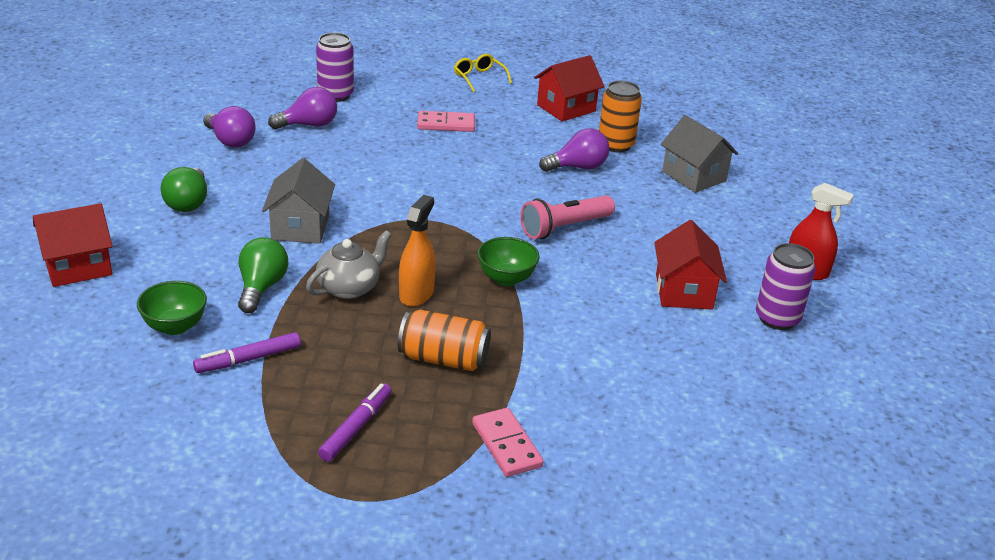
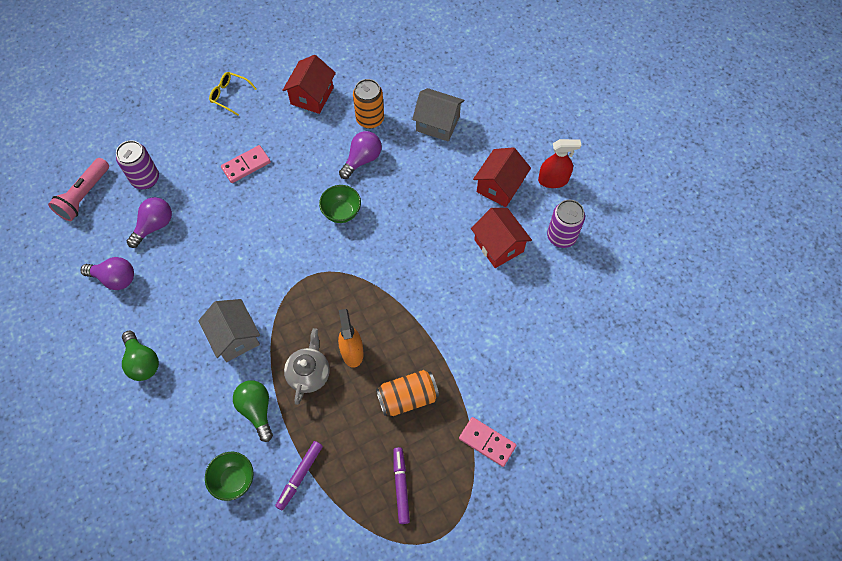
camera: 30 degrees left, 30 degrees up
(78, 267) = (126, 471): red house -> red house (499, 186)
(506, 279) = (393, 302): green bowl -> green bowl (341, 212)
(564, 228) = (394, 229): pink flashlight -> pink flashlight (84, 195)

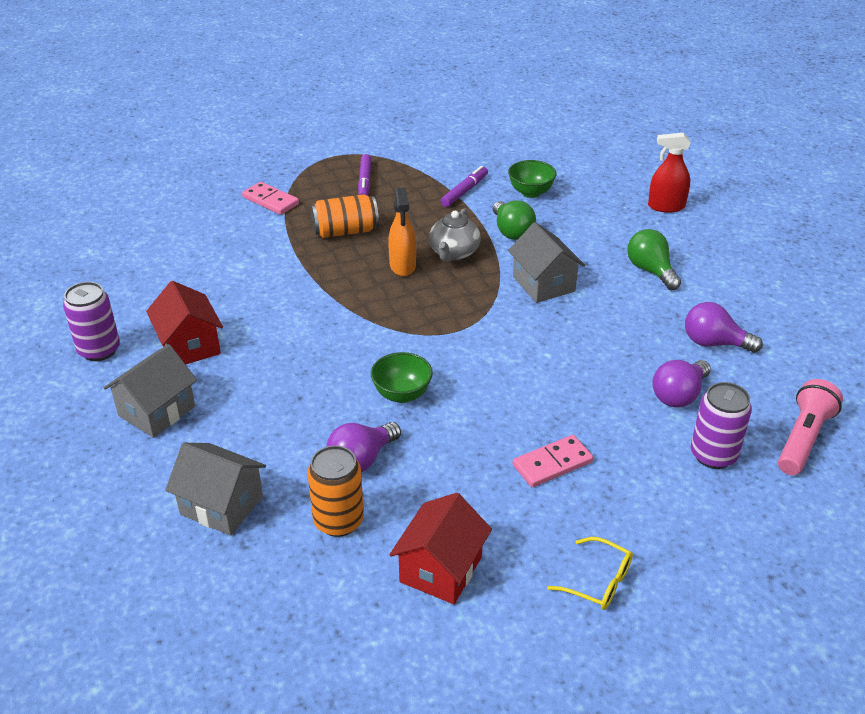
camera: 175 degrees left, 25 degrees down
(499, 186) = (157, 411): red house -> grey house
(553, 180) = (72, 413): red spray bottle -> red spray bottle (666, 206)

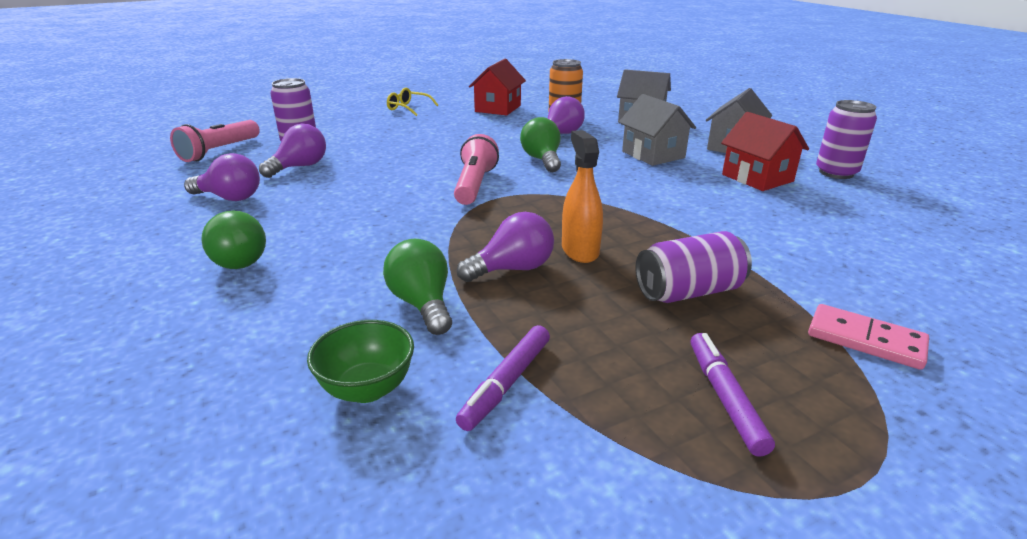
camera: 175 degrees right, 10 degrees down
(345, 231) = (688, 292): orange can -> purple can
(402, 394) = (542, 160): green bowl -> green light bulb
(454, 253) = (512, 269): grey teapot -> purple light bulb
(480, 350) = (474, 185): none -> pink flashlight
(543, 284) = (393, 239): grey house -> grey house (653, 155)
(552, 464) = (423, 137): pink domino -> none
(666, 206) = (105, 369): red spray bottle -> none

